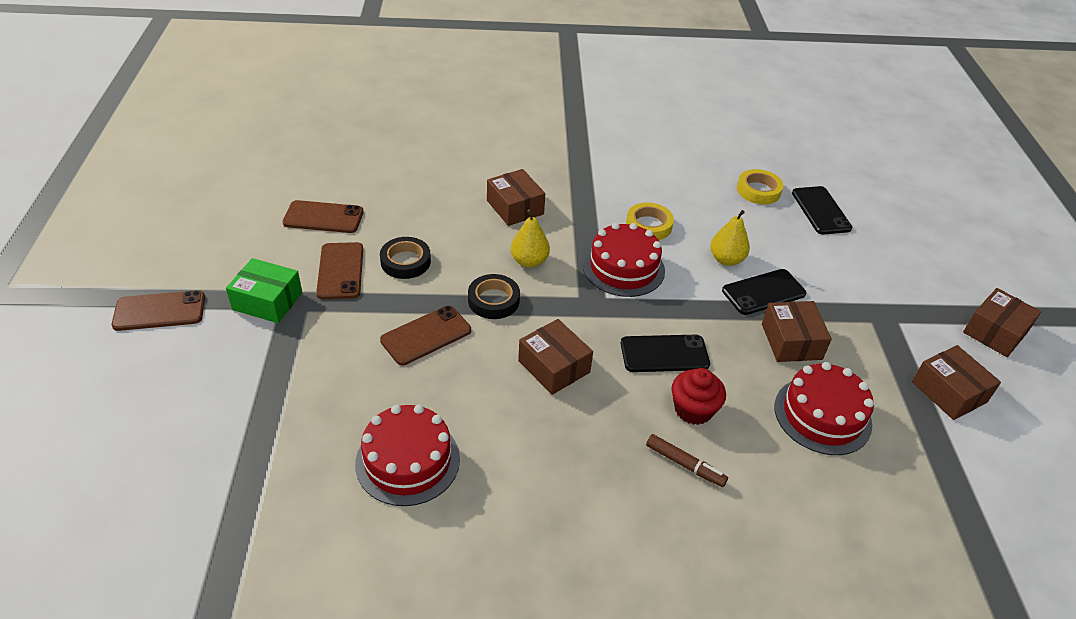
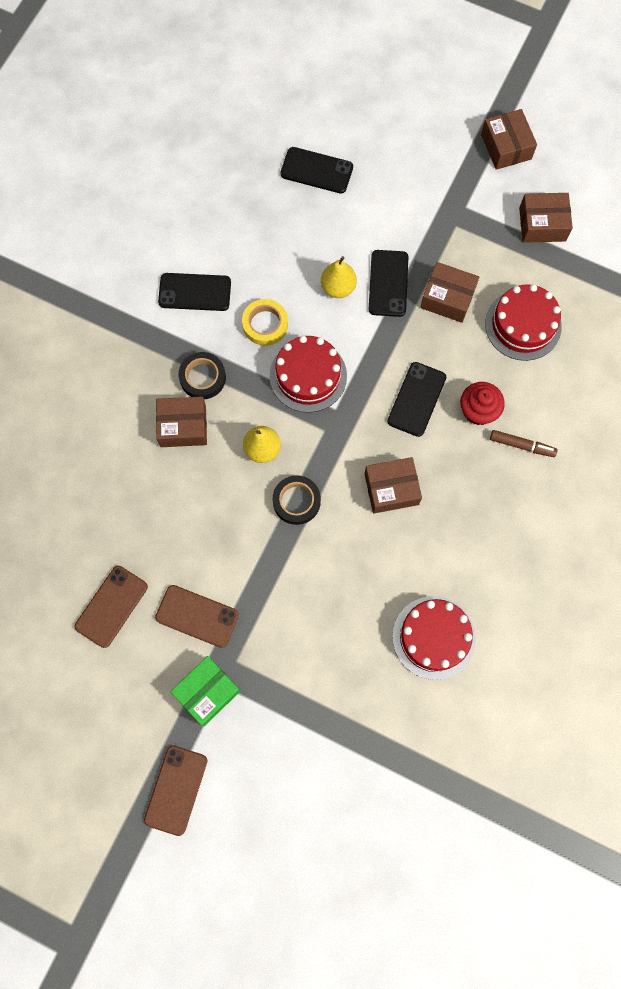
camera: 60 degrees left, 30 degrees up
(405, 262) = (212, 555): black tape -> black tape (202, 377)
(426, 335) = (312, 573): brown phone -> none
(640, 177) = (195, 292): none -> black phone
(685, 465) = (522, 445): brown marker -> brown marker turned 45 degrees clockwise
(758, 190) = (265, 203): yellow tape -> none

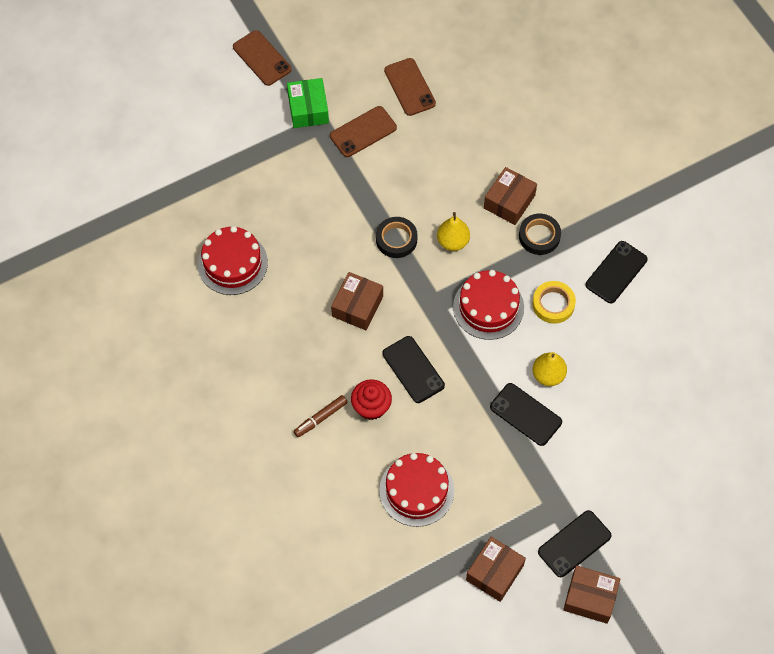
camera: 125 degrees right, 10 degrees down
(316, 170) = (669, 428): black phone -> black phone (574, 544)
(447, 298) = (481, 450): brown box -> none

